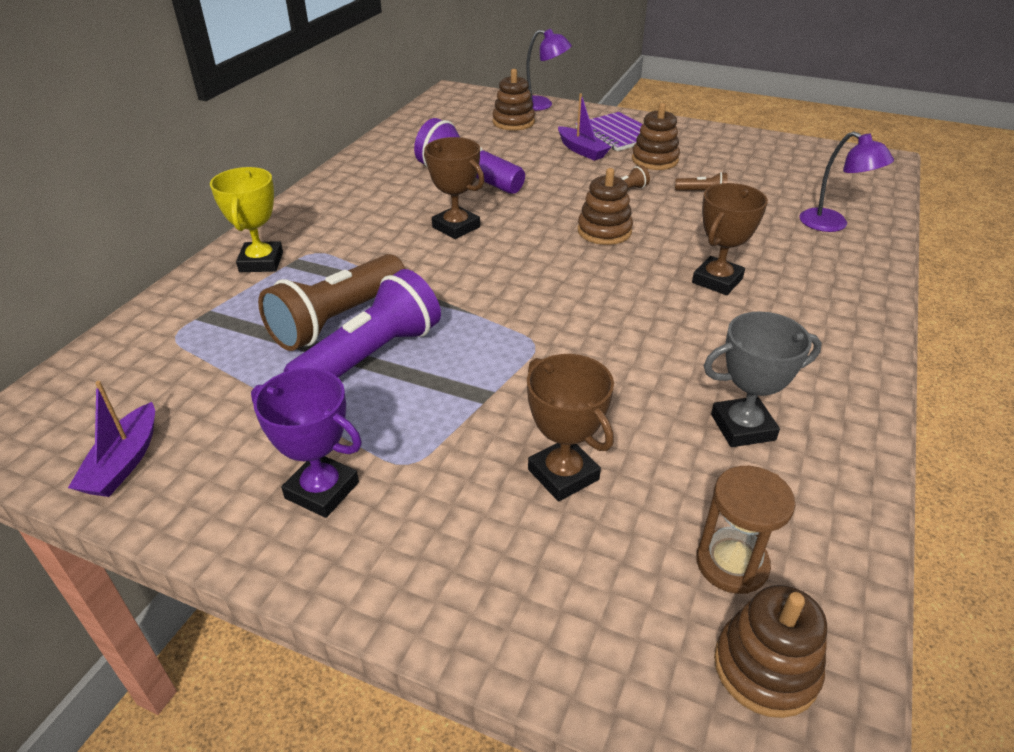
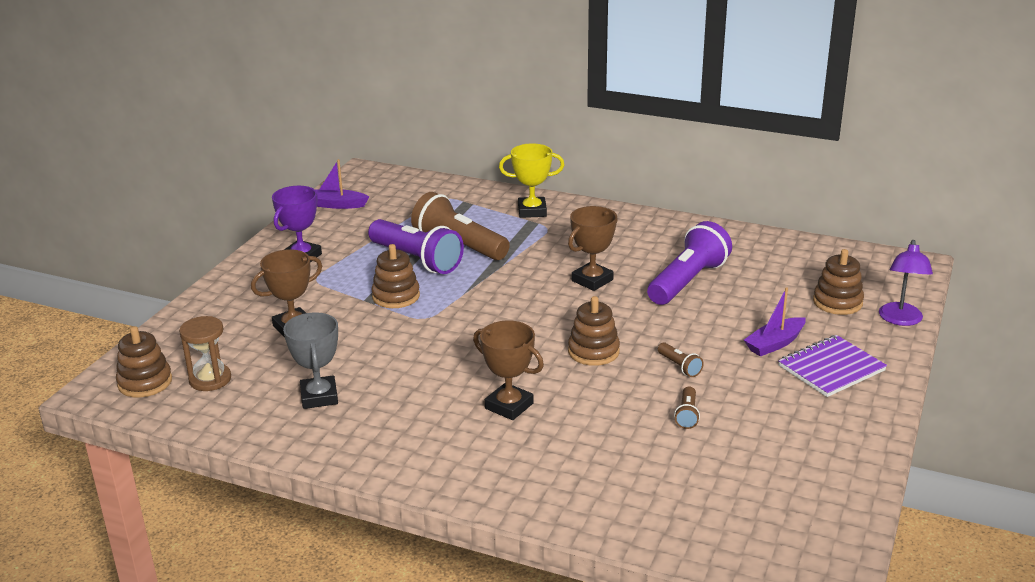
camera: 90 degrees right, 10 degrees down
(654, 160) = (764, 390): brown stacking toy -> brown stacking toy (396, 296)
(832, 224) = (625, 496): purple lamp -> none

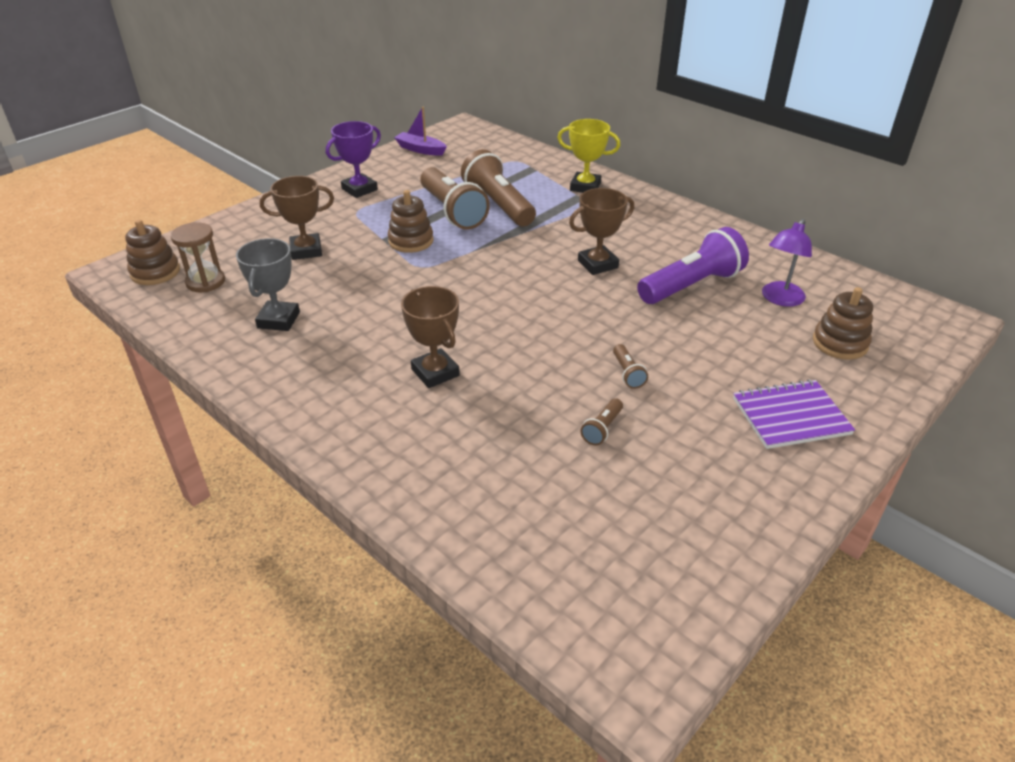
camera: 20 degrees right, 10 degrees up
(417, 260) = (452, 211): purple flashlight -> brown flashlight
(593, 351) = (552, 336): brown stacking toy -> none
(775, 344) = (743, 373): purple boat -> none
(900, 320) = (902, 380): purple lamp -> purple lamp (780, 299)

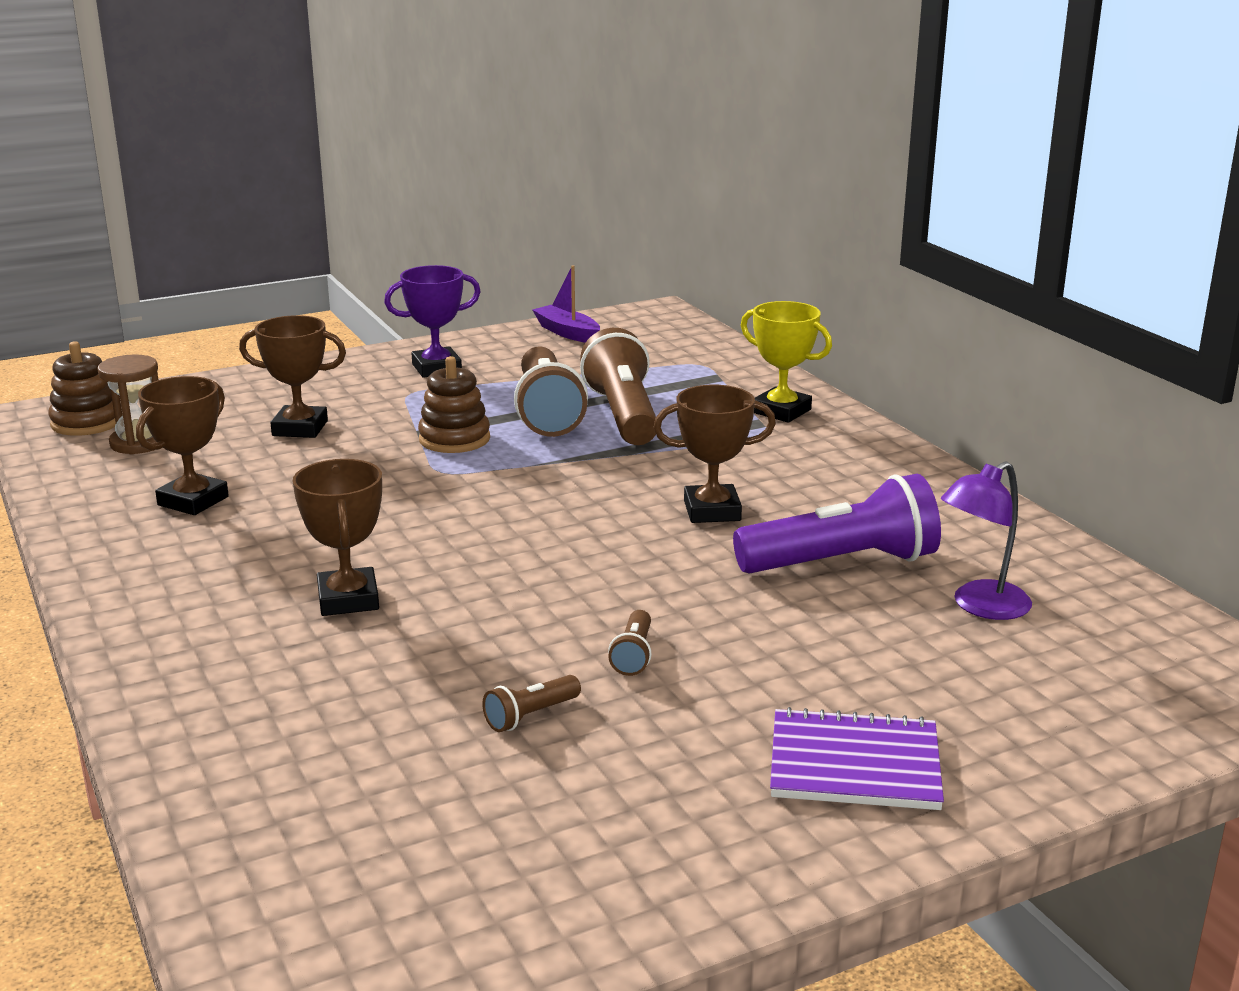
camera: 20 degrees right, 15 degrees down
(278, 320) = (193, 501): grey trophy -> brown trophy
(840, 343) = (1035, 684): brown stacking toy -> none

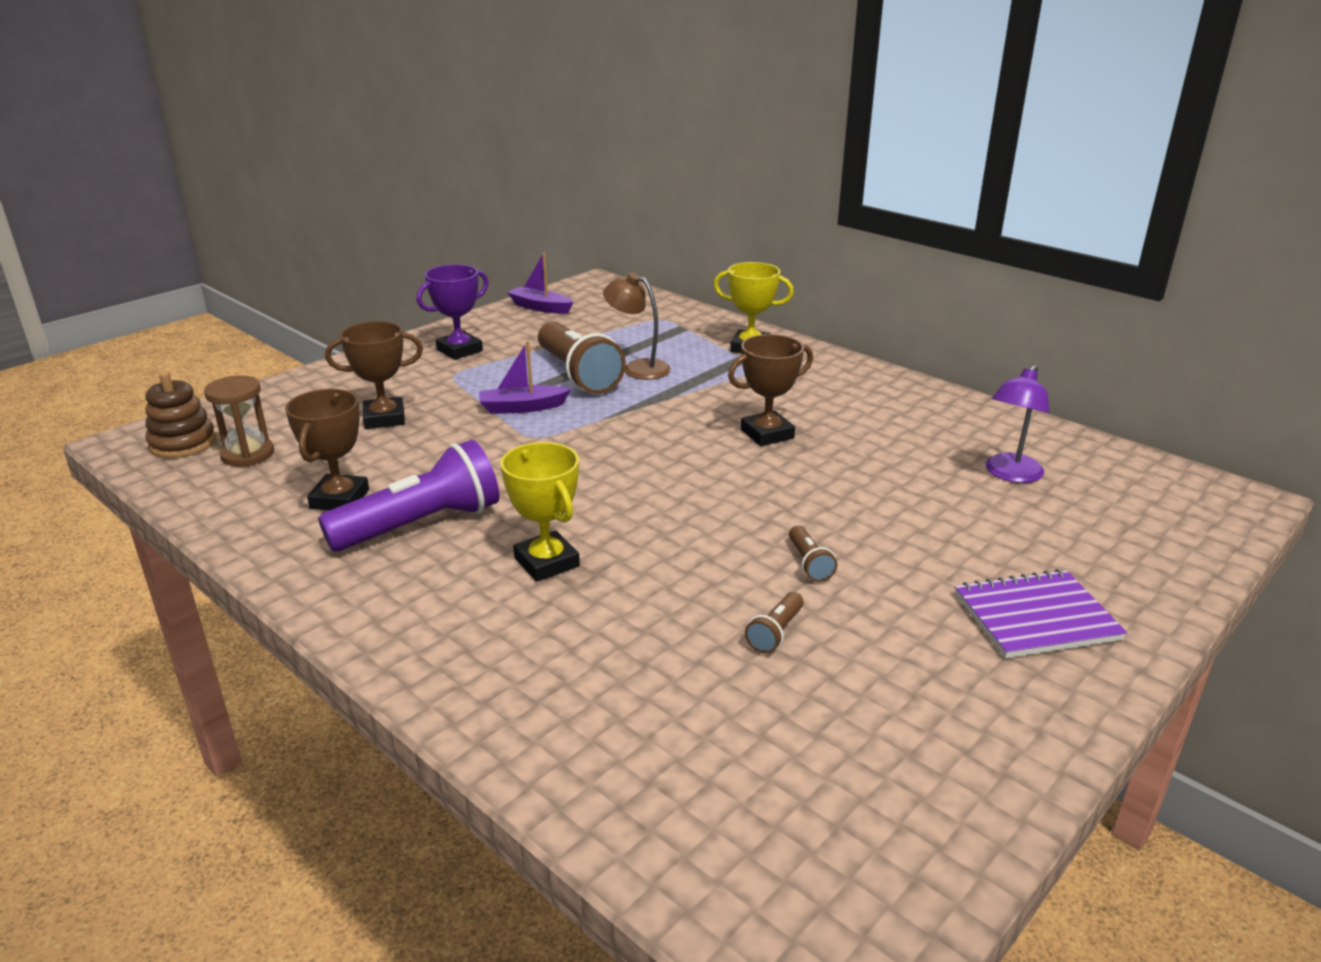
camera: 20 degrees left, 5 degrees up
(348, 599) = (547, 562): brown trophy -> yellow trophy
(454, 439) = (522, 407): brown stacking toy -> purple boat
(623, 415) = (638, 368): brown flashlight -> brown lamp
(842, 563) = (892, 459): purple flashlight -> purple flashlight (421, 525)

